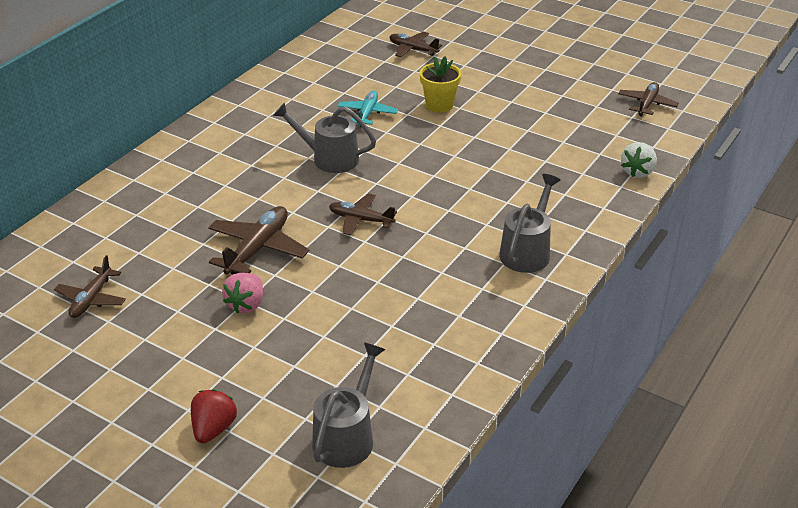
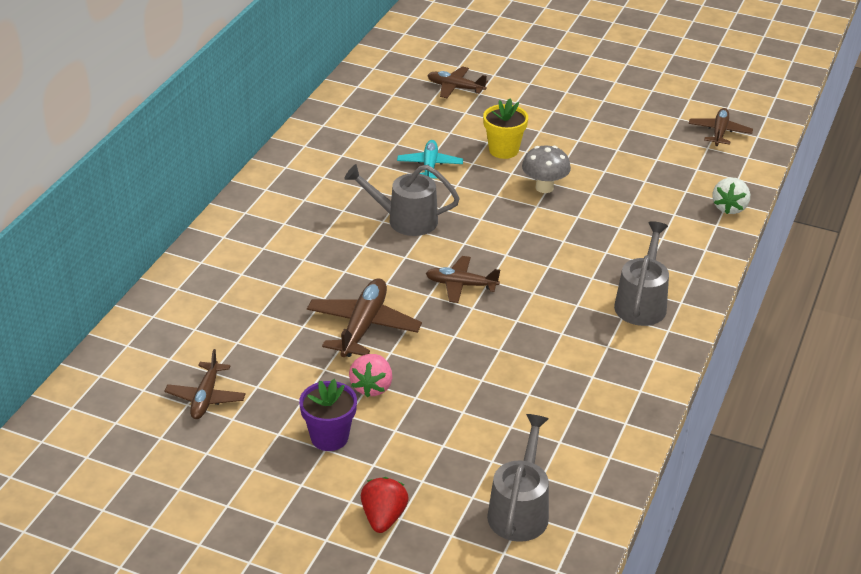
camera: 10 degrees left, 0 degrees up
(190, 347) = (329, 437): none -> purple flower pot
(466, 140) = (544, 187): none -> grey mushroom

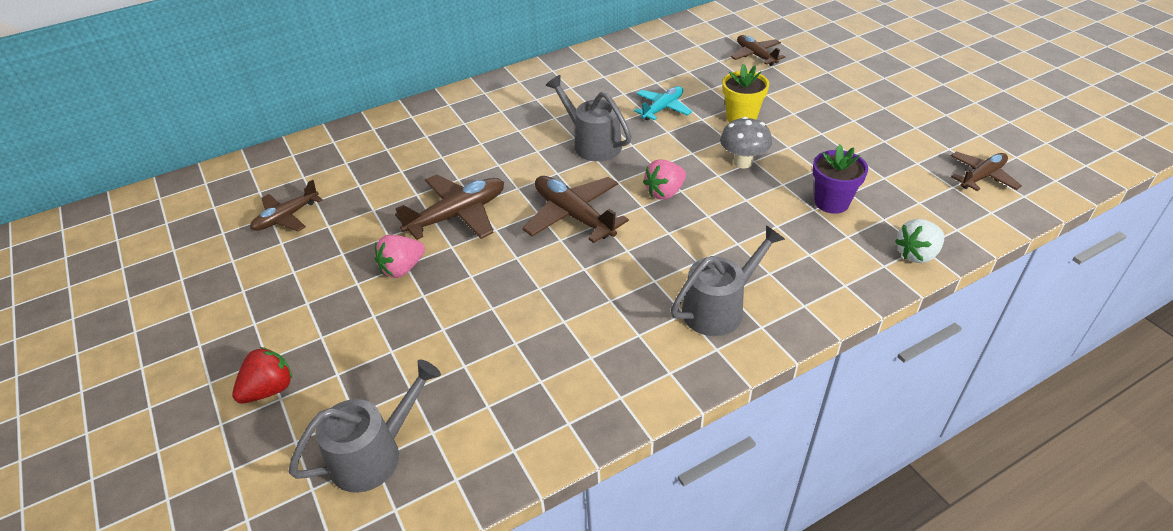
camera: 40 degrees right, 5 degrees up
(329, 437) = (321, 294): purple flower pot -> purple flower pot (831, 202)
(461, 285) = (573, 215): brown plane -> brown plane, size x1.54
(511, 236) = (664, 192): none -> pink strawberry

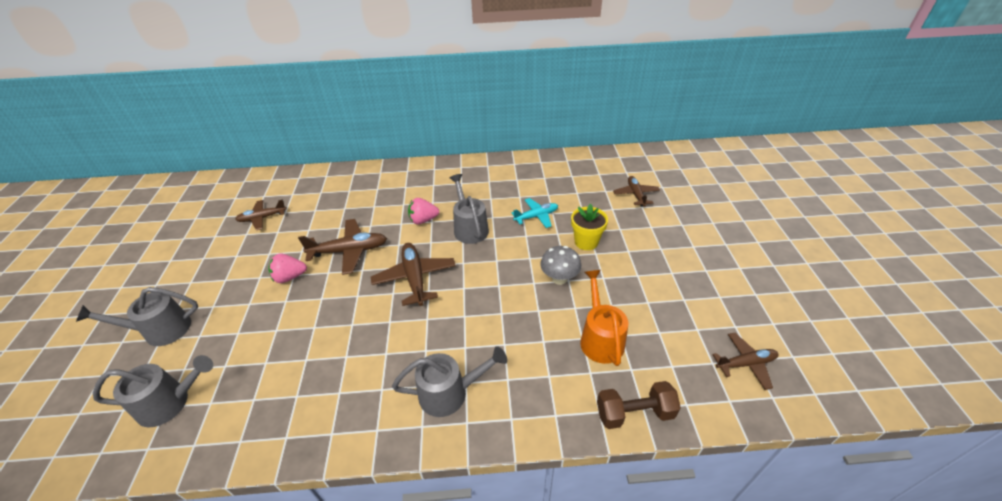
camera: 25 degrees right, 0 degrees up
(269, 389) = (160, 330): red strawberry -> grey watering can
(664, 192) = (486, 283): pink strawberry -> pink strawberry (423, 220)
(831, 202) = (600, 338): purple flower pot -> orange watering can
(917, 254) = (634, 413): white strawberry -> brown dumbbell

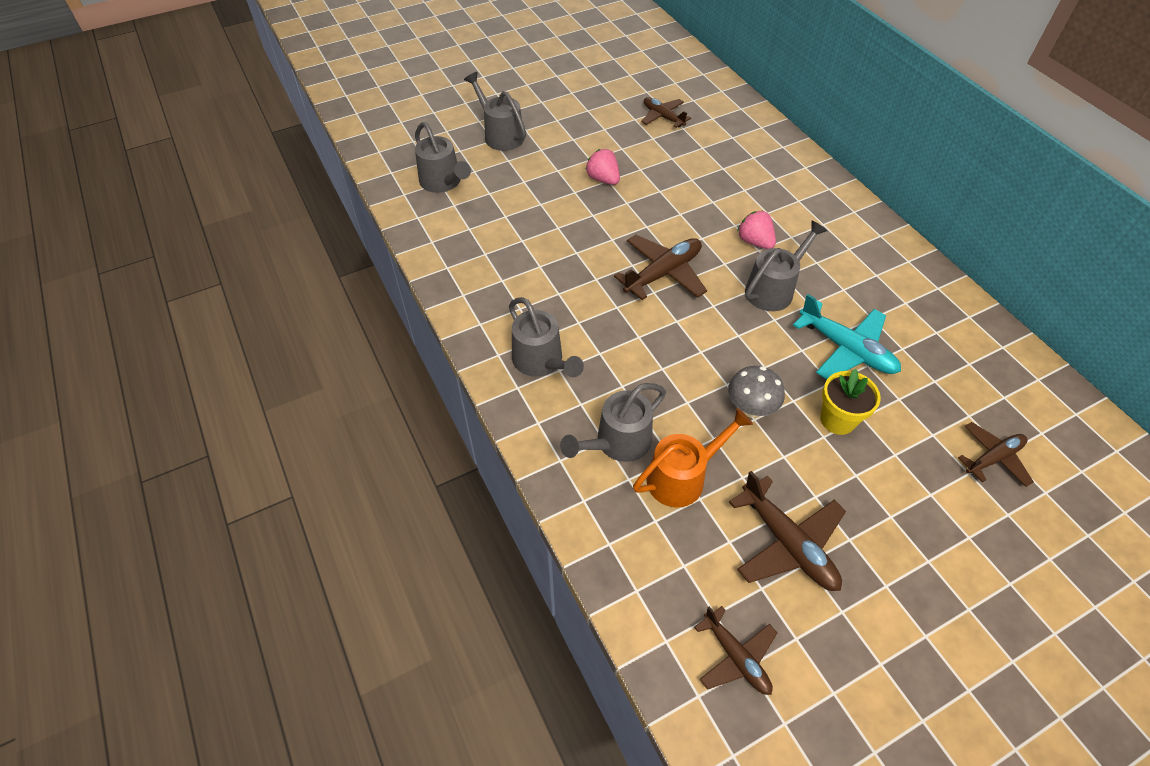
camera: 65 degrees right, 10 degrees up
(349, 251) = (664, 204): brown plane -> brown plane (787, 543)
(536, 216) = (846, 349): turquoise plane -> turquoise plane, size x1.54
(555, 368) = (617, 443): none -> grey watering can
(634, 413) = (598, 536): brown dumbbell -> none

